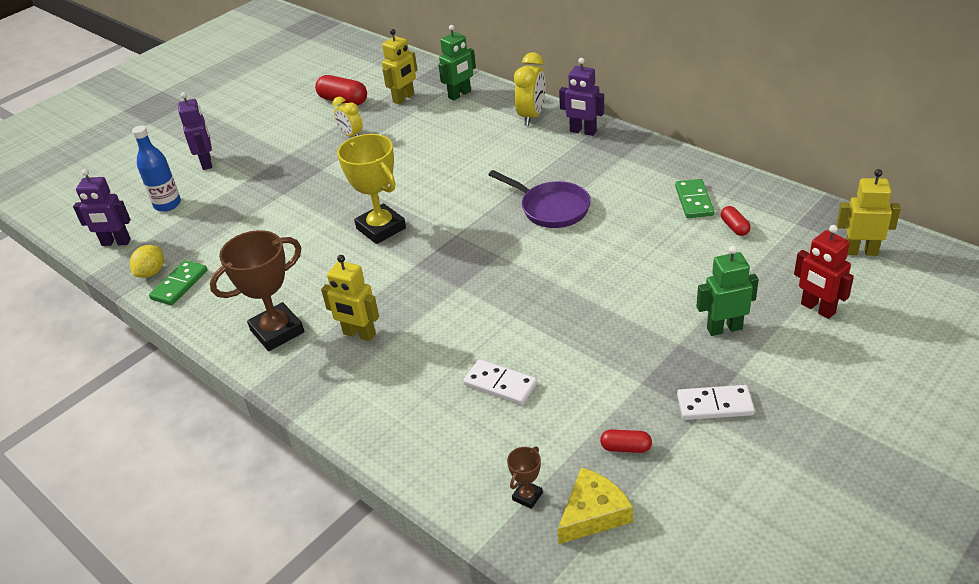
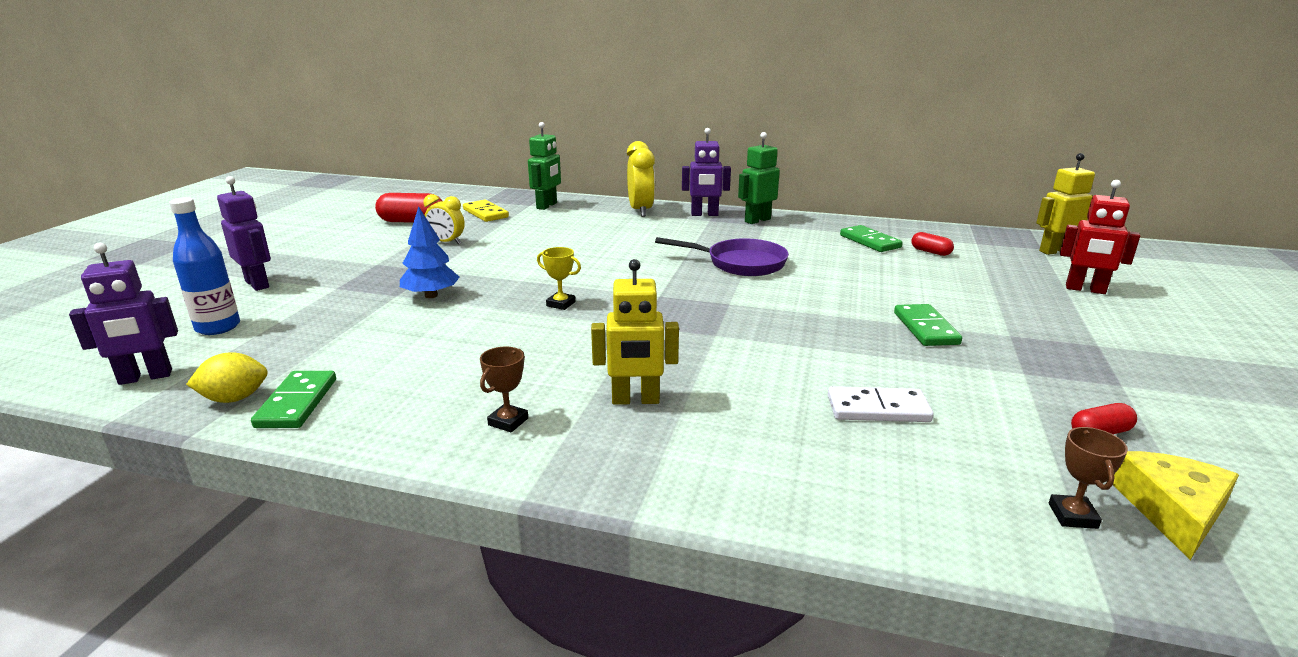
camera: 30 degrees left, 15 degrees down
(151, 273) = (234, 398): yellow lemon -> yellow lemon turned 75 degrees clockwise
(277, 331) = (508, 422): brown trophy -> brown trophy, size x0.45
(304, 199) = (431, 295): none -> blue tree
(381, 228) = (561, 304): yellow trophy -> yellow trophy, size x0.45
(404, 98) = (485, 213): yellow robot -> yellow domino
(619, 319) = (925, 328): none -> green domino
(715, 405) = (1121, 374): white domino -> none
(724, 328) = (1032, 316): green robot -> green robot (757, 220)

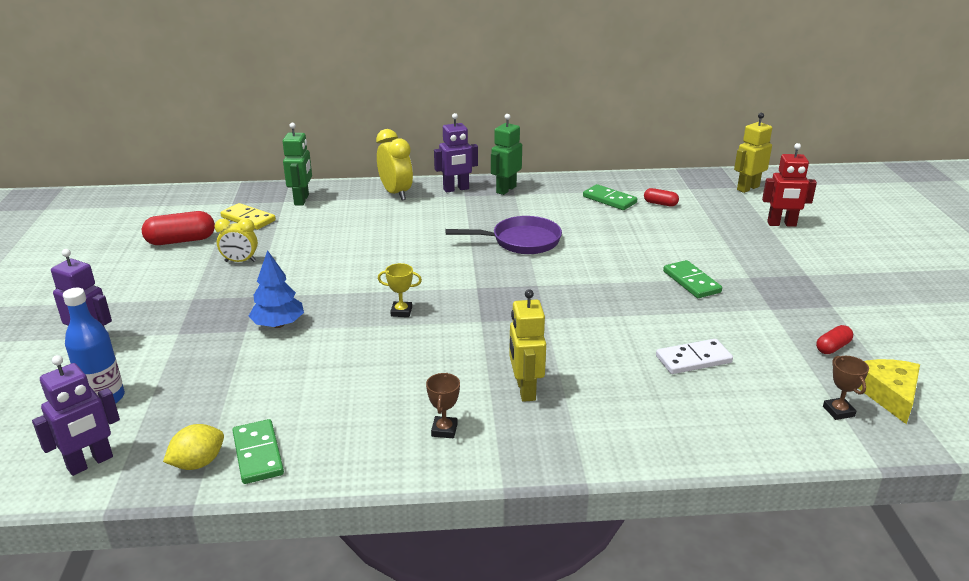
camera: 20 degrees left, 5 degrees up
(635, 400) = (525, 390): yellow robot -> yellow robot turned 105 degrees clockwise

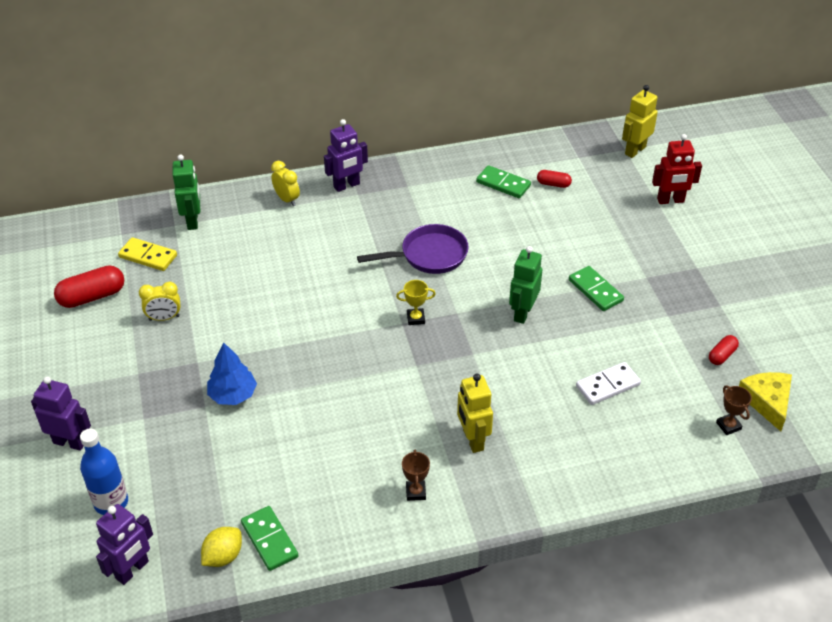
camera: 10 degrees left, 15 degrees up
(396, 193) = (287, 199): yellow clock -> yellow clock, size x0.65
(401, 312) = (341, 363): yellow trophy -> yellow trophy (415, 318)
(506, 189) = (397, 180): green robot -> green robot (522, 313)

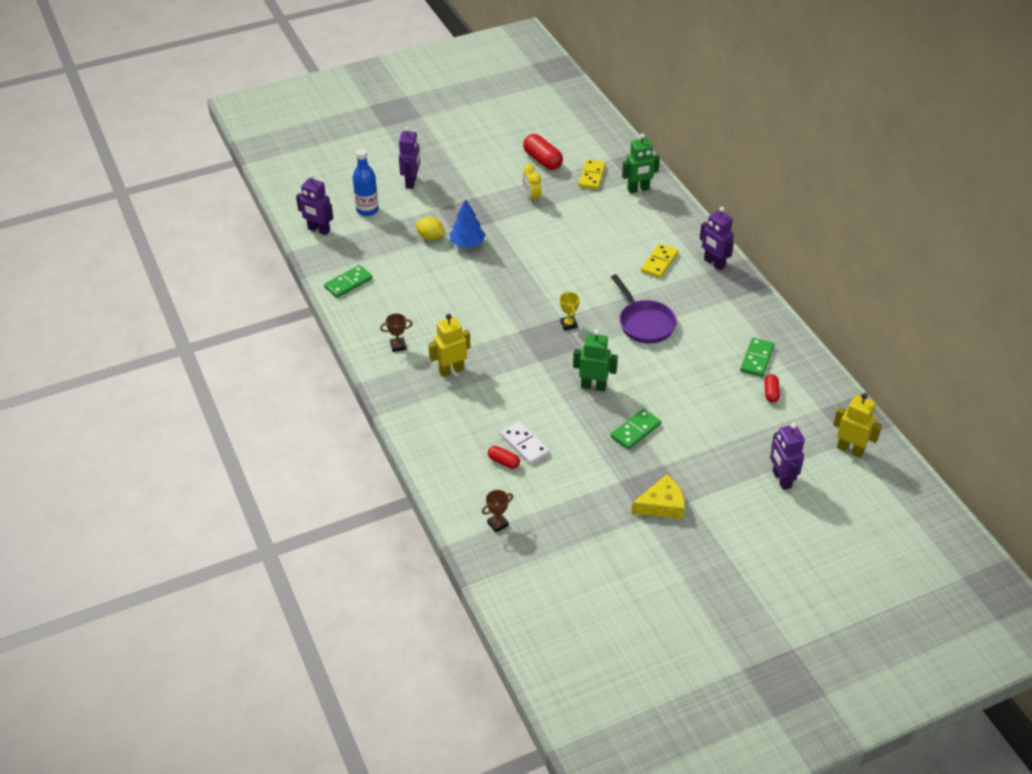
camera: 80 degrees right, 0 degrees up
(223, 556) = (333, 265): yellow lemon -> yellow lemon (430, 237)
(287, 199) = (683, 233): yellow clock -> none
(331, 226) = (659, 262): none -> yellow domino
(670, 200) = (781, 479): red robot -> purple robot
(722, 355) = (579, 519): red capsule -> red capsule (503, 462)
(767, 401) = (531, 551): yellow cheese -> yellow cheese (662, 505)

